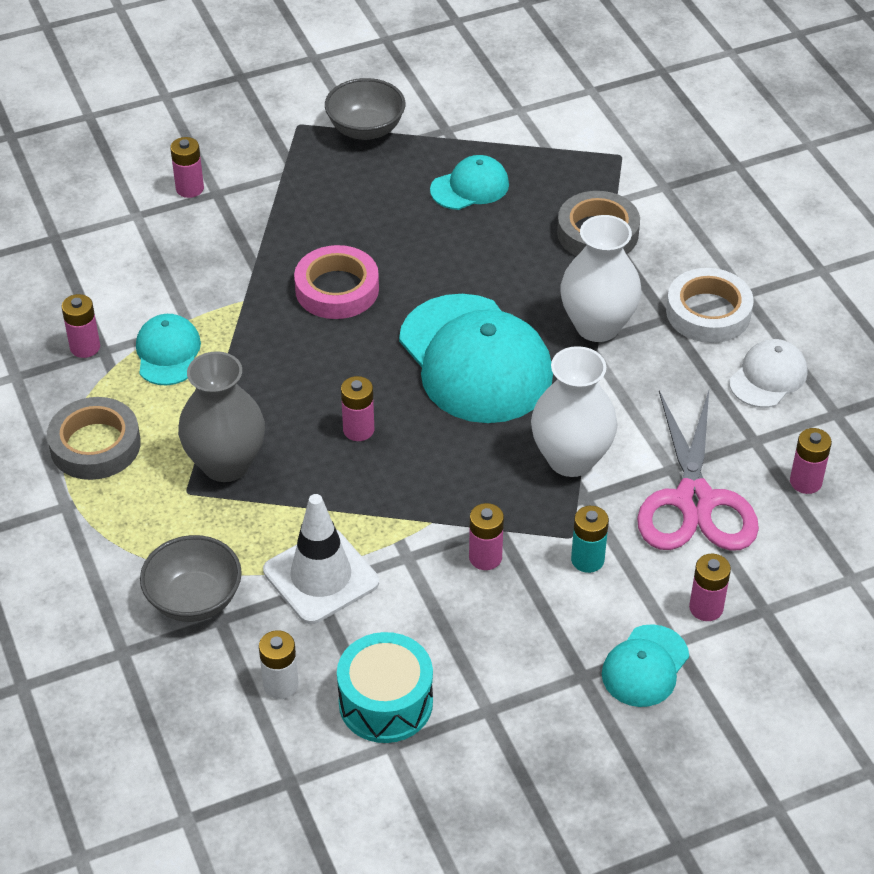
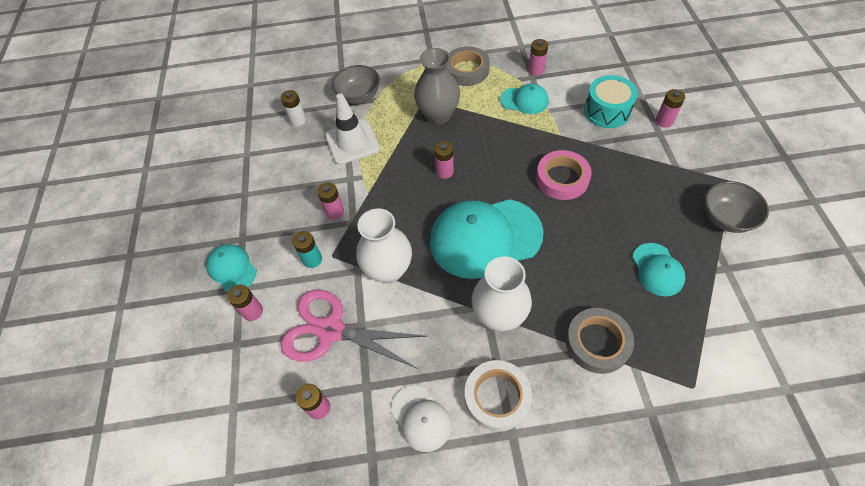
camera: 110 degrees right, 10 degrees up
(385, 702) = (269, 155): turquoise drum -> turquoise drum (607, 111)

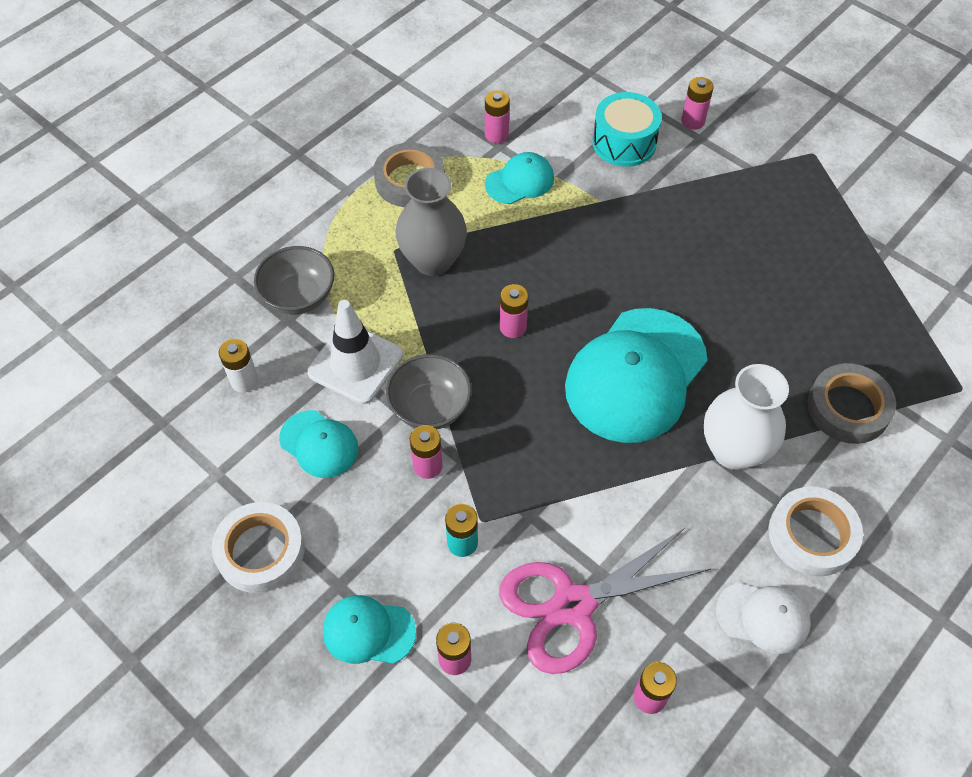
camera: 45 degrees left, 0 degrees up
(228, 199) = (260, 551): none -> white tape
(388, 270) = (567, 488): white vase -> none
(562, 178) = (651, 252): pink tape -> none
(657, 269) = (832, 293): turquoise cap -> turquoise cap (319, 444)
(726, 218) = (843, 197): grey bowl -> grey bowl (430, 407)

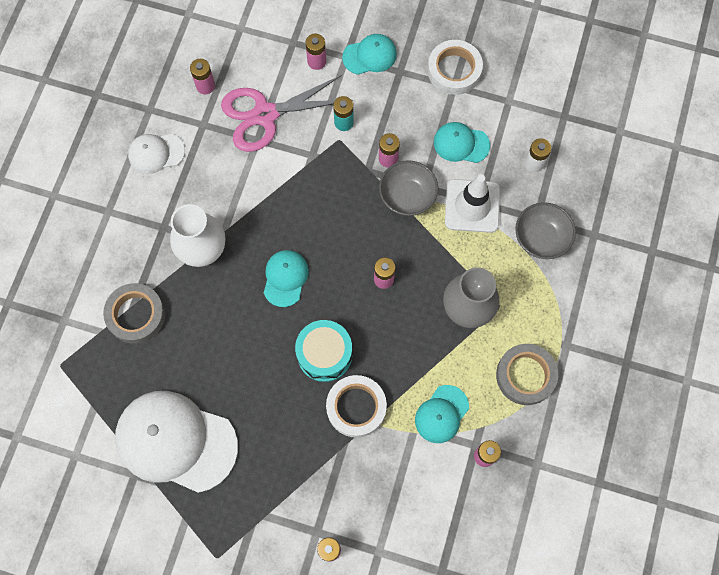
camera: 155 degrees right, 15 degrees up
(573, 605) = (265, 115): pink scissors -> pink scissors turned 150 degrees counterclockwise
(624, 142) = (377, 496): turquoise drum -> turquoise drum (324, 354)
(636, 375) = (285, 278): turquoise cap -> turquoise cap, size x0.50
(812, 535) = (139, 214): white tape -> white tape (356, 407)
(830, 261) = (176, 441): none -> white cap

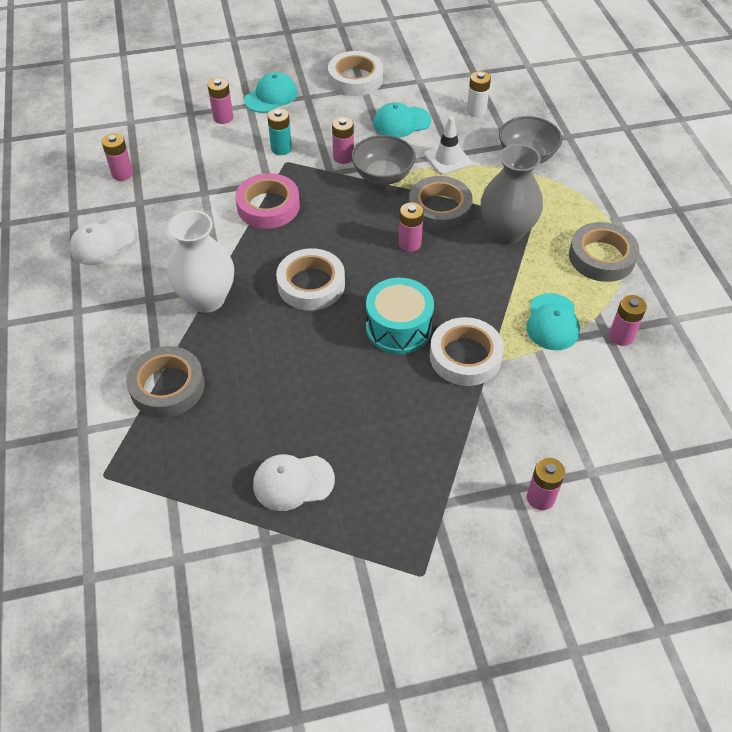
camera: 30 degrees left, 20 degrees down
(176, 441) = (293, 482): white cap -> white cap, size x0.50
(265, 115) = (199, 172): pink scissors -> none
(285, 278) = (311, 284): turquoise cap -> white tape
(298, 181) = (268, 206): none -> pink tape
(430, 256) = (439, 209): none -> grey tape
(472, 206) = (447, 159): white traffic cone -> white traffic cone, size x0.66

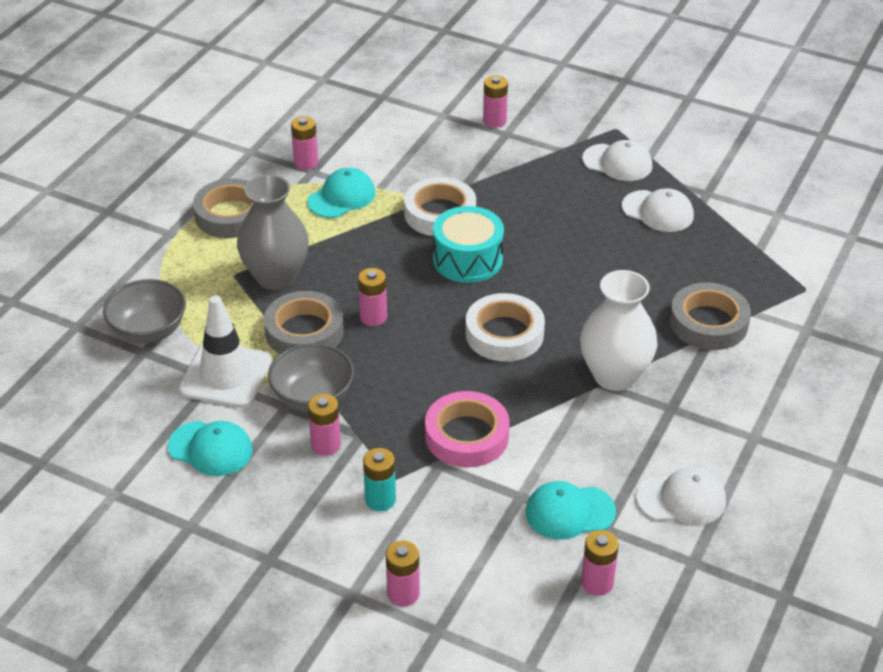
camera: 140 degrees left, 10 degrees down
(271, 96) = (311, 589): turquoise cap -> turquoise cap (569, 512)
(355, 79) = (180, 547): white tape -> none
(379, 522) = (617, 163): none -> white cap
(447, 159) = (225, 375): white traffic cone -> white traffic cone, size x1.52
(476, 111) = (116, 411): white battery -> none

